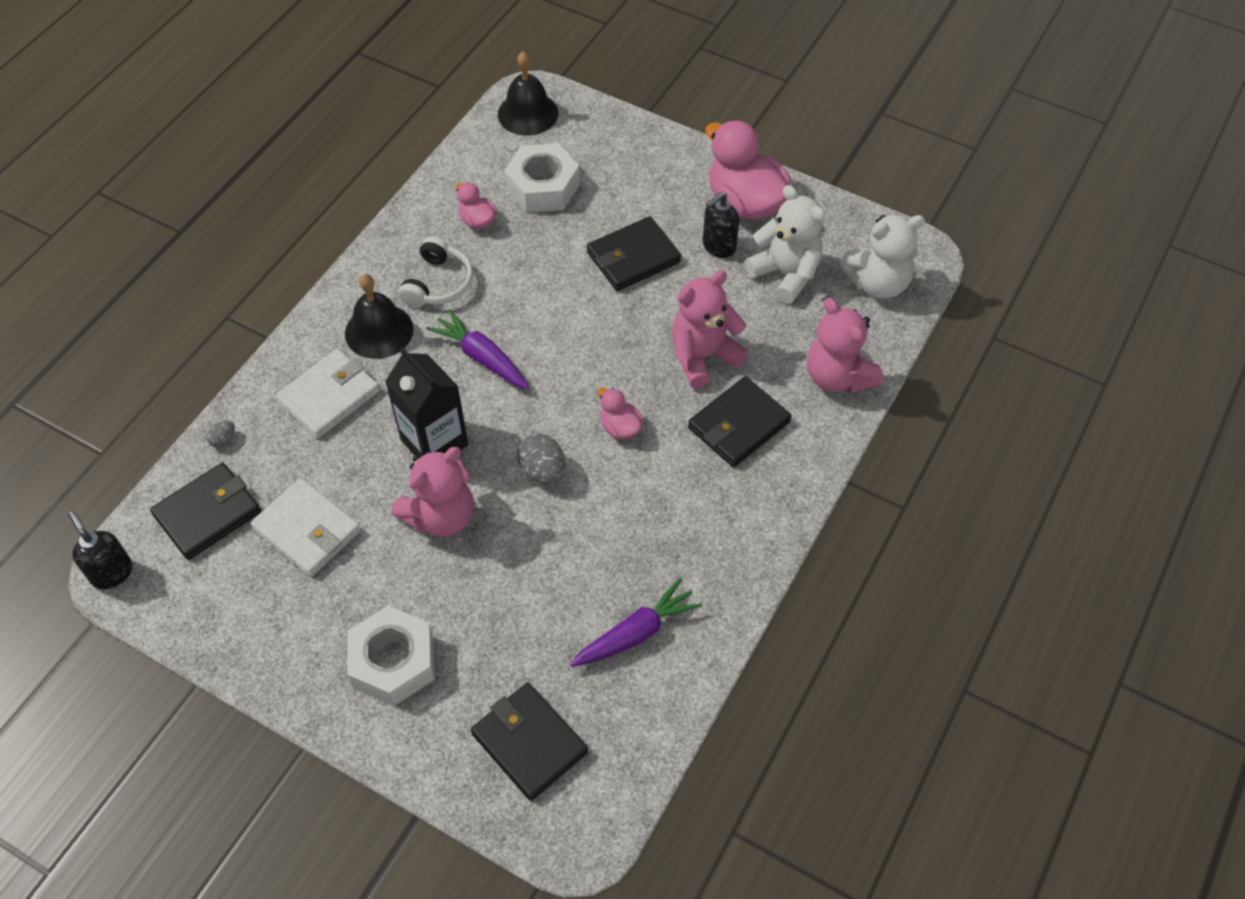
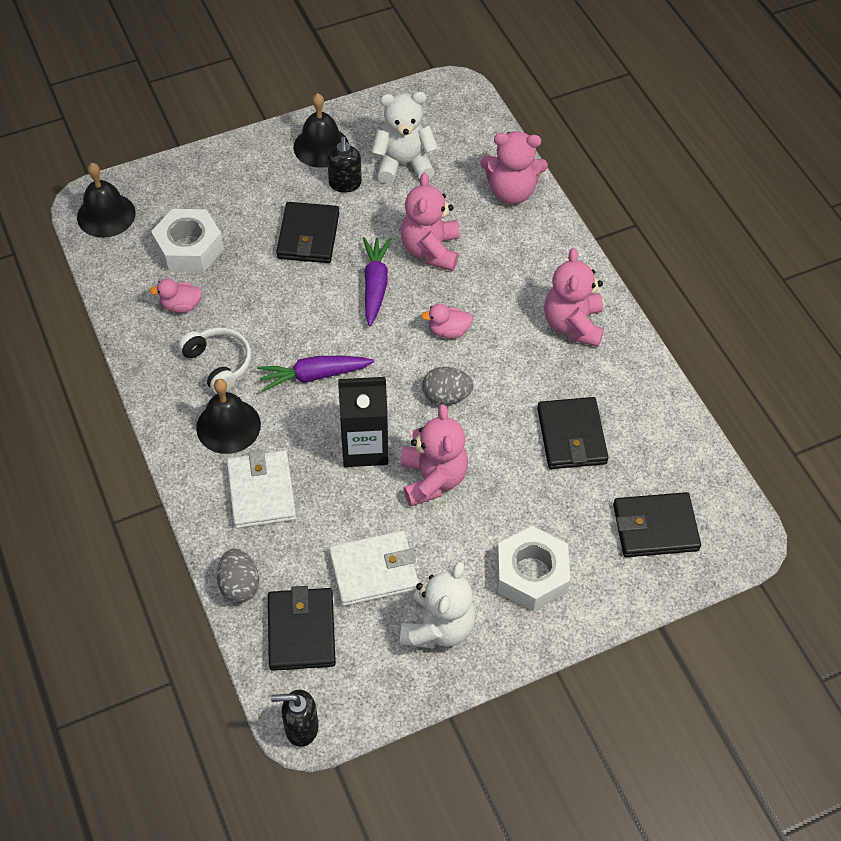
camera: 55 degrees left, 0 degrees up
(223, 440) = (239, 585): grey egg -> grey egg, size x1.87
(636, 633) = (618, 419): purple carrot -> purple carrot (375, 285)
(719, 525) = (573, 324): none -> pink teddy bear
(738, 425) = (503, 266): black wallet -> black wallet (571, 436)
(745, 203) = (321, 146): pink duck -> black bell
(877, 283) = (456, 124): white teddy bear -> white teddy bear (438, 627)

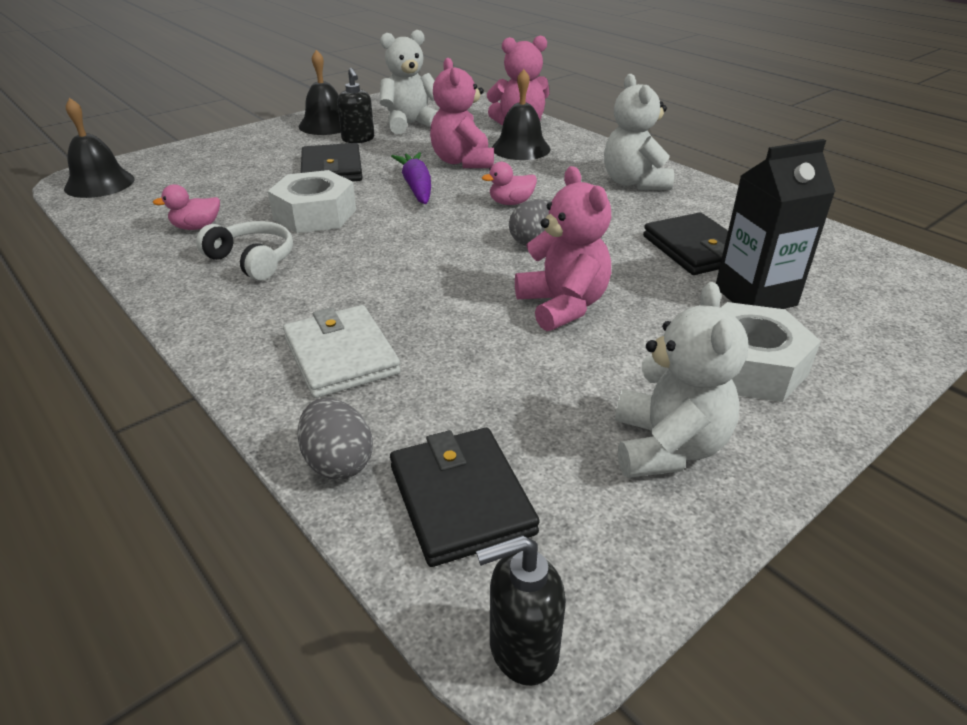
camera: 15 degrees left, 20 degrees down
(189, 248) = (200, 191): white nut -> white nut (315, 214)
(228, 426) = (277, 306): black bell -> black bell (521, 148)
(314, 376) = (374, 252): purple carrot -> none
(364, 447) = (463, 295): black carton -> black carton (755, 296)
(374, 571) = (537, 404): white wallet -> none
(573, 324) = (634, 182): pink teddy bear -> white teddy bear
(655, 527) = (852, 299): black wallet -> none

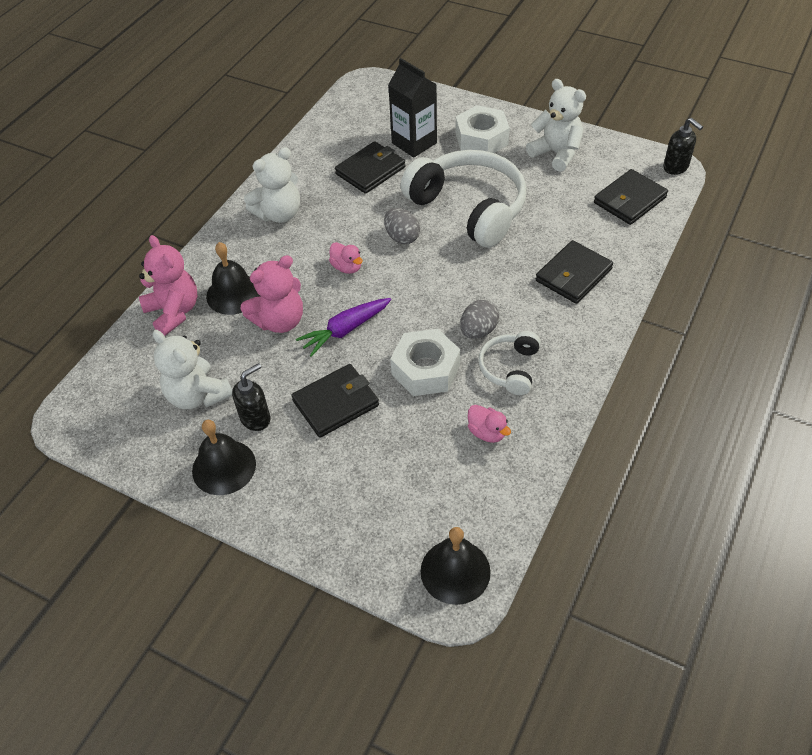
camera: 110 degrees left, 15 degrees up
(338, 462) = (641, 242): grey egg -> grey egg (478, 331)
(341, 356) = (573, 275): white wallet -> black wallet
(562, 306) = (469, 208): pink teddy bear -> white headphones
(667, 447) = (556, 153): white teddy bear -> white teddy bear turned 60 degrees clockwise

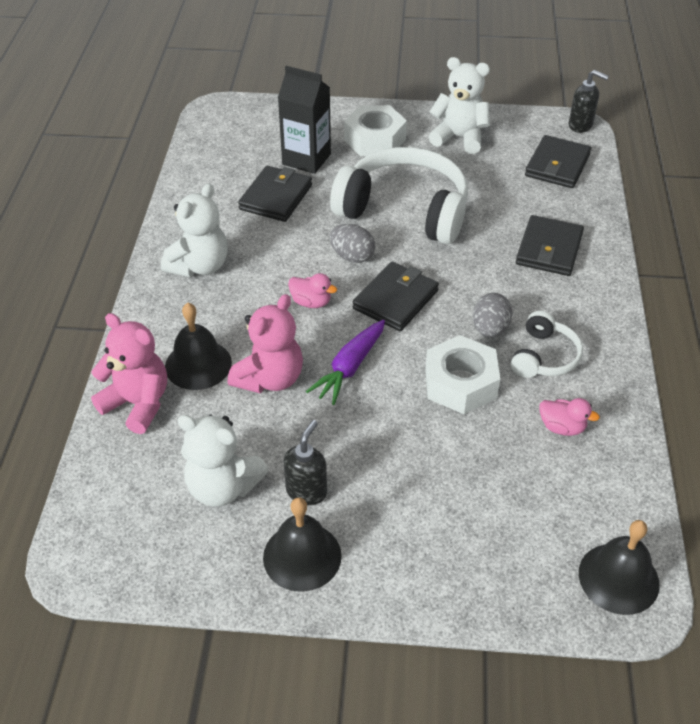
camera: 25 degrees left, 5 degrees down
(336, 403) = (386, 447): black wallet -> black wallet (395, 300)
(509, 368) = (544, 357): white headphones -> white headphones turned 150 degrees counterclockwise

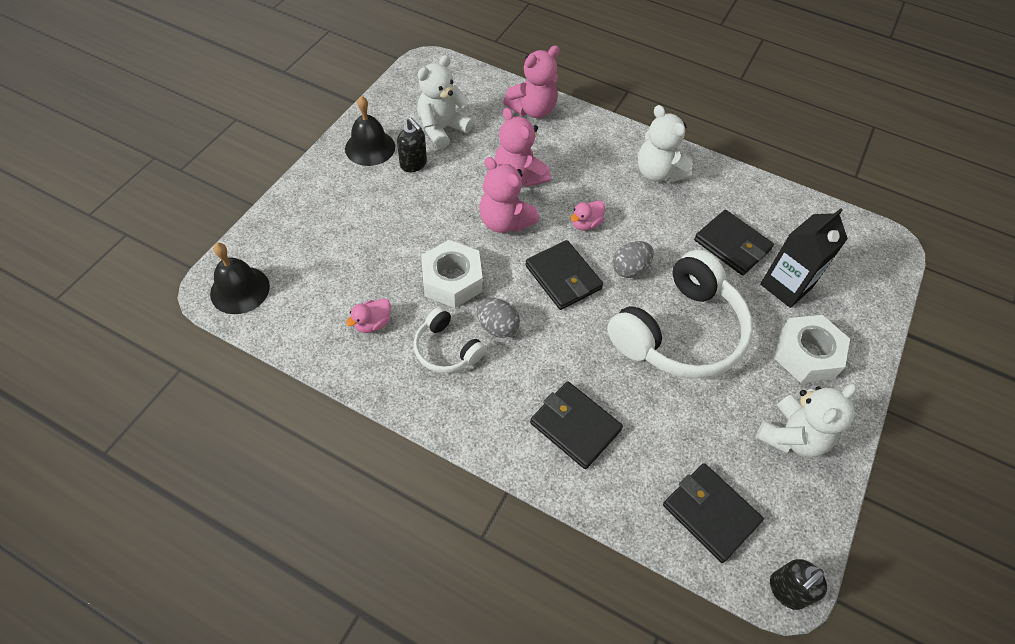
camera: 110 degrees right, 10 degrees up
(198, 364) = (552, 145): black bell -> none
(349, 368) = (505, 222): purple carrot -> pink teddy bear

